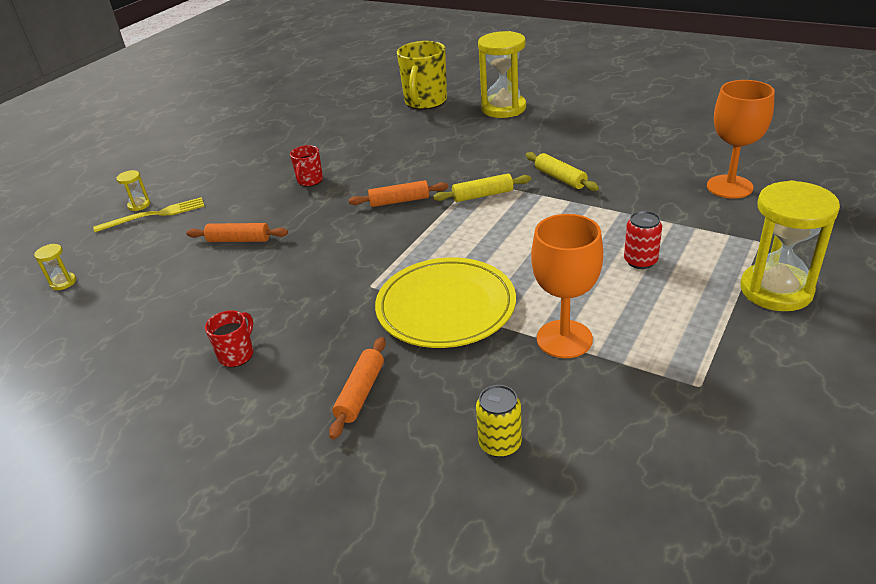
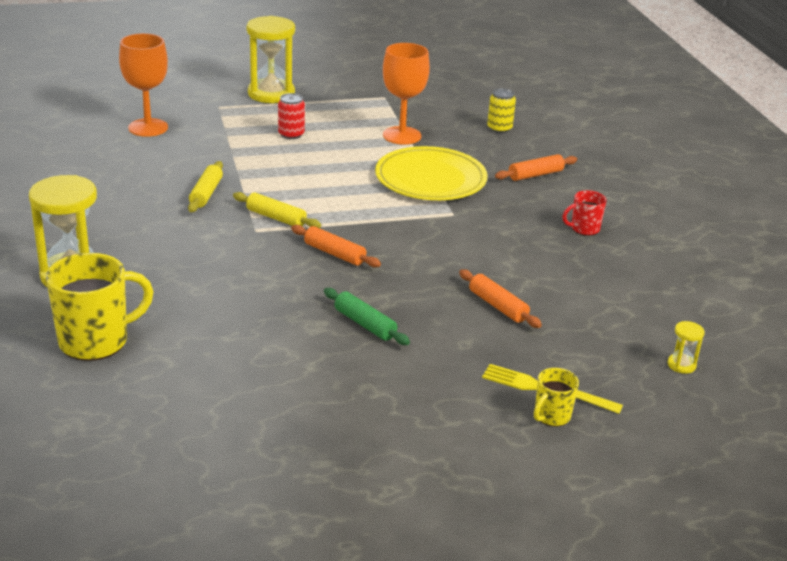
camera: 140 degrees left, 5 degrees down
(139, 205) = (551, 416): yellow hourglass -> yellow mug
(309, 181) = (365, 324): red mug -> green rolling pin

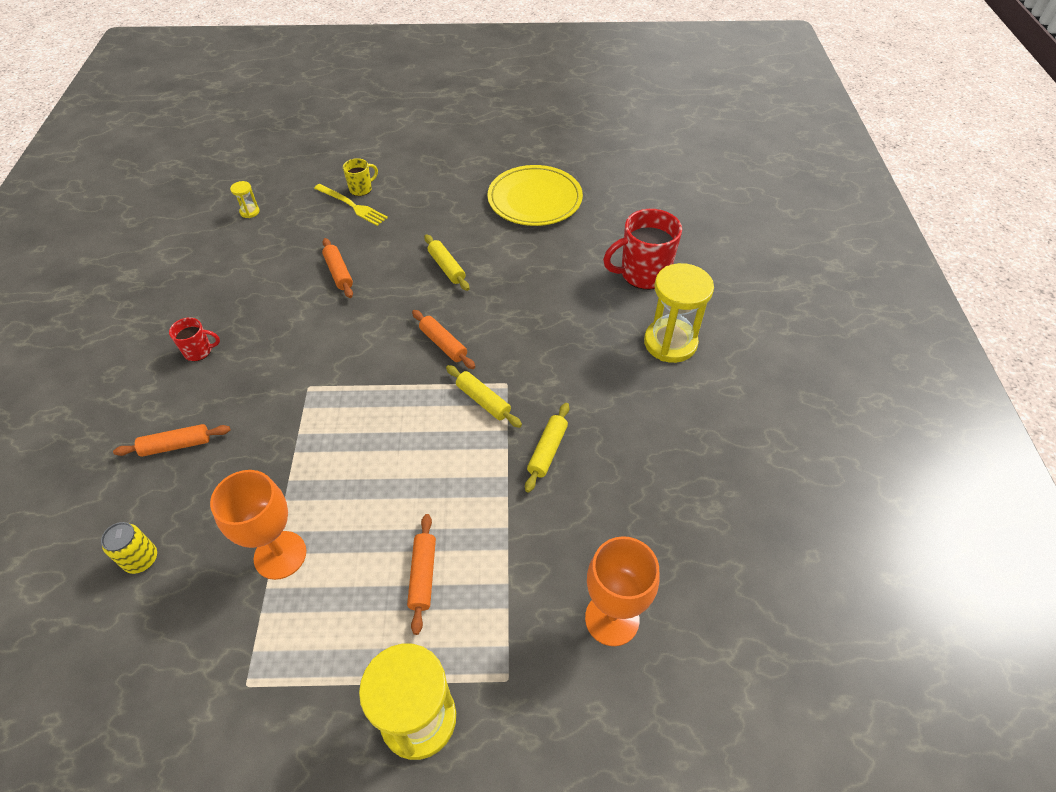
camera: 165 degrees left, 20 degrees up
(96, 341) = (643, 274): yellow mug -> red mug
(291, 134) = (423, 575): red can -> orange rolling pin
(365, 324) = (446, 267): green rolling pin -> yellow rolling pin
(430, 179) = (297, 450): yellow plate -> yellow plate (535, 199)

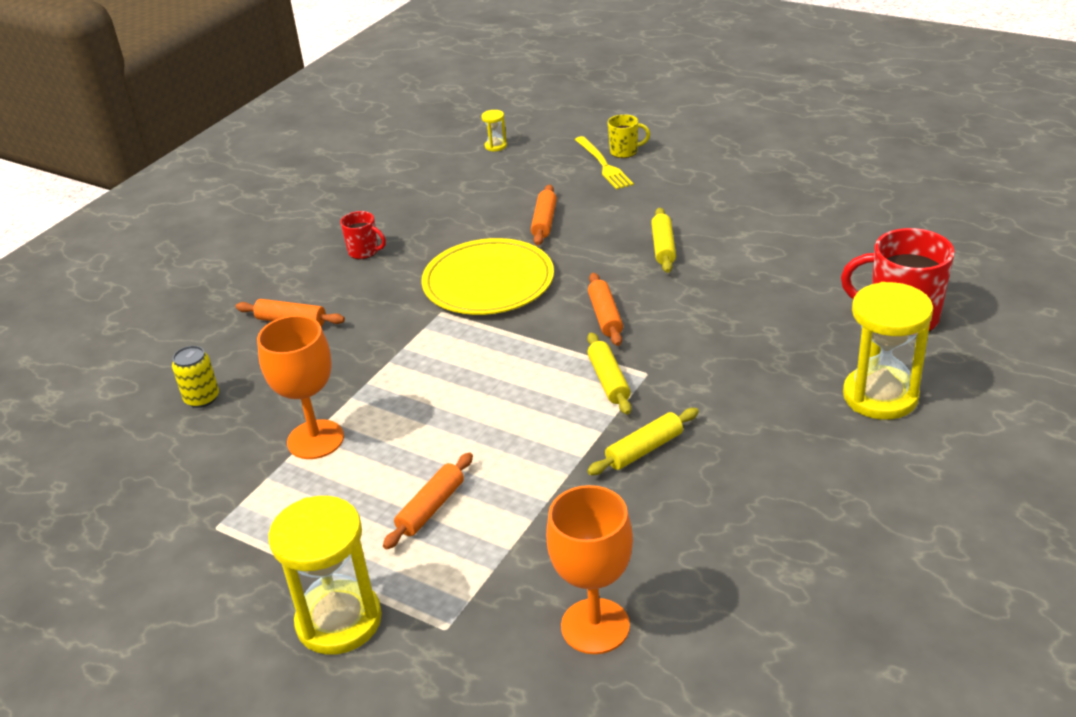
camera: 35 degrees right, 15 degrees down
(535, 199) = (820, 208): yellow plate -> yellow plate (488, 282)

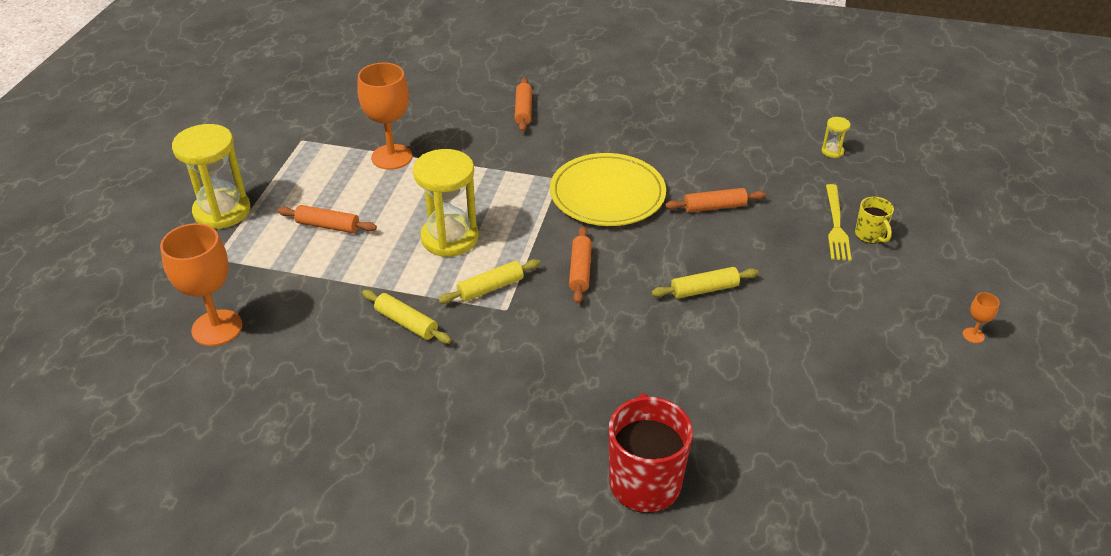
camera: 70 degrees right, 5 degrees up
(202, 398) = (426, 98): yellow can -> none
(364, 252) = (626, 120): red mug -> none
(603, 165) = (836, 225): yellow fork -> yellow fork turned 45 degrees counterclockwise
(605, 316) = (580, 270): orange rolling pin -> orange rolling pin turned 60 degrees counterclockwise
(764, 134) = (973, 335): none -> orange goblet
(880, 396) = (508, 472): yellow hourglass -> yellow hourglass (449, 238)

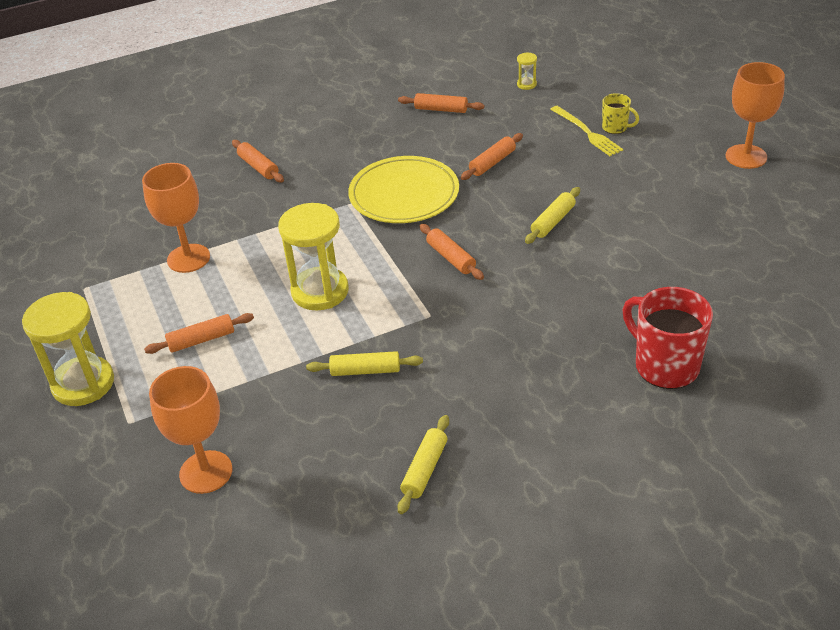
camera: 35 degrees left, 0 degrees up
(490, 288) = (399, 308): yellow rolling pin -> yellow rolling pin (425, 469)
(726, 136) = (441, 109): none -> orange rolling pin
(973, 335) = (746, 156): orange goblet -> orange goblet, size x2.35

